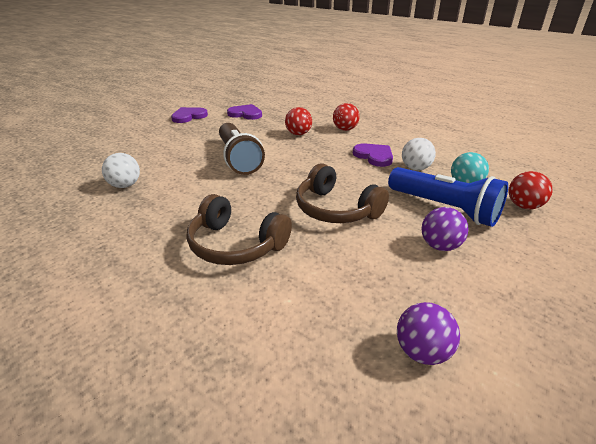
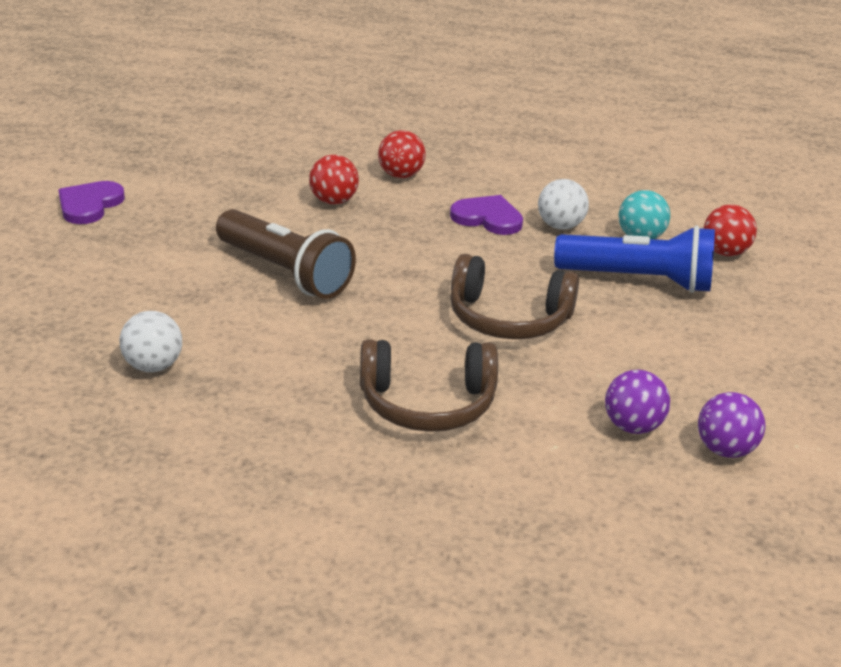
camera: 30 degrees left, 0 degrees up
(245, 114) = (195, 177): purple heart -> none
(440, 246) = (667, 333): purple ball -> purple ball (633, 426)

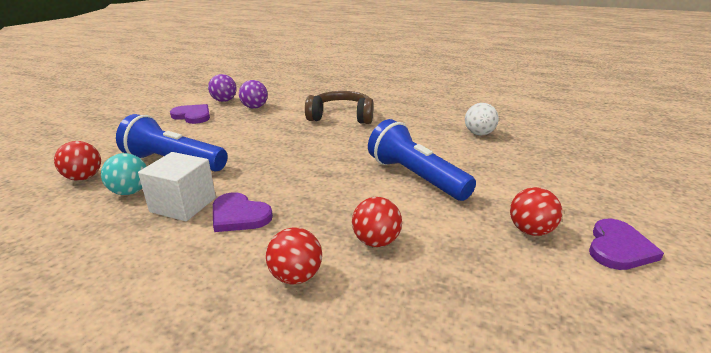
camera: 170 degrees left, 5 degrees down
(169, 216) = (530, 231): none -> red ball
(286, 272) = (415, 177): brown flashlight -> blue flashlight
(508, 318) = (278, 146): brown headphones -> none
(560, 226) = (183, 205): white ball -> white cube
(733, 388) = (192, 116): none -> purple heart

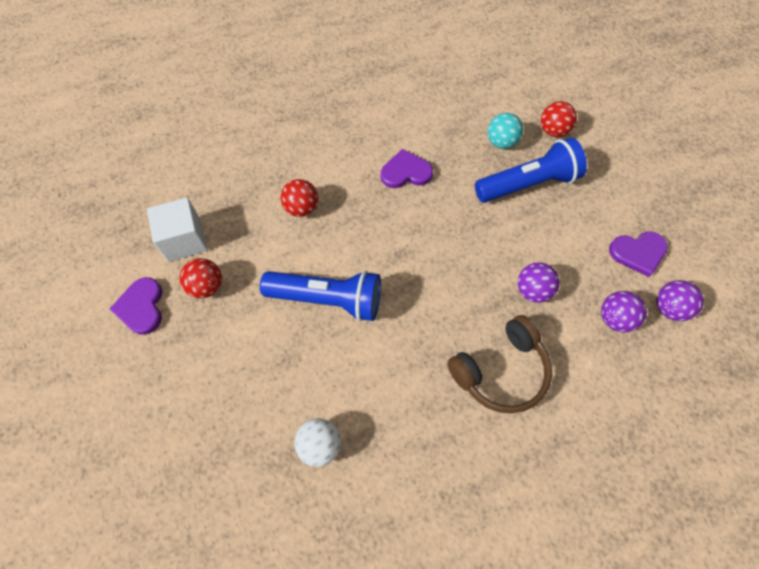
camera: 140 degrees right, 35 degrees up
(183, 205) = (451, 156): white cube -> white cube (184, 240)
(274, 128) = (533, 290): none -> purple ball
(296, 276) = (323, 157): red ball -> none

